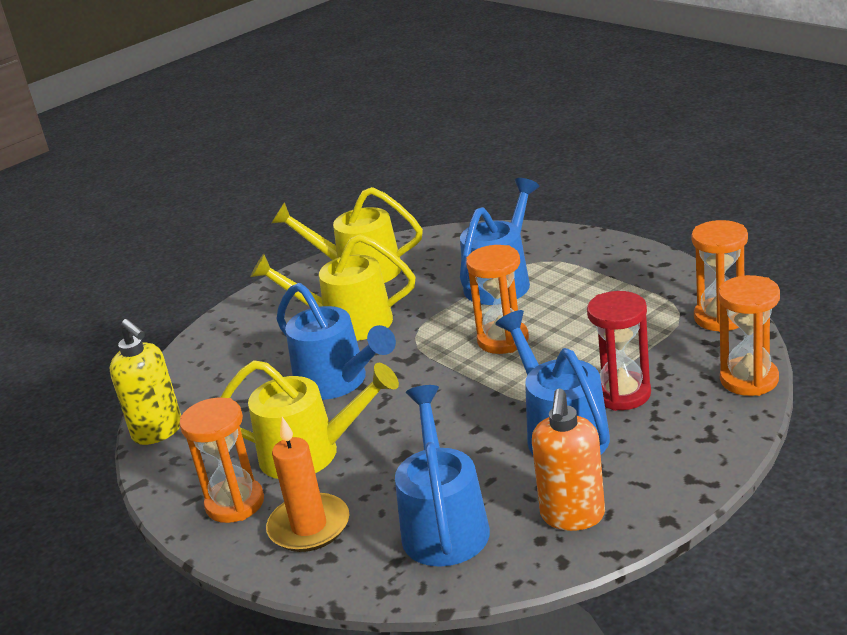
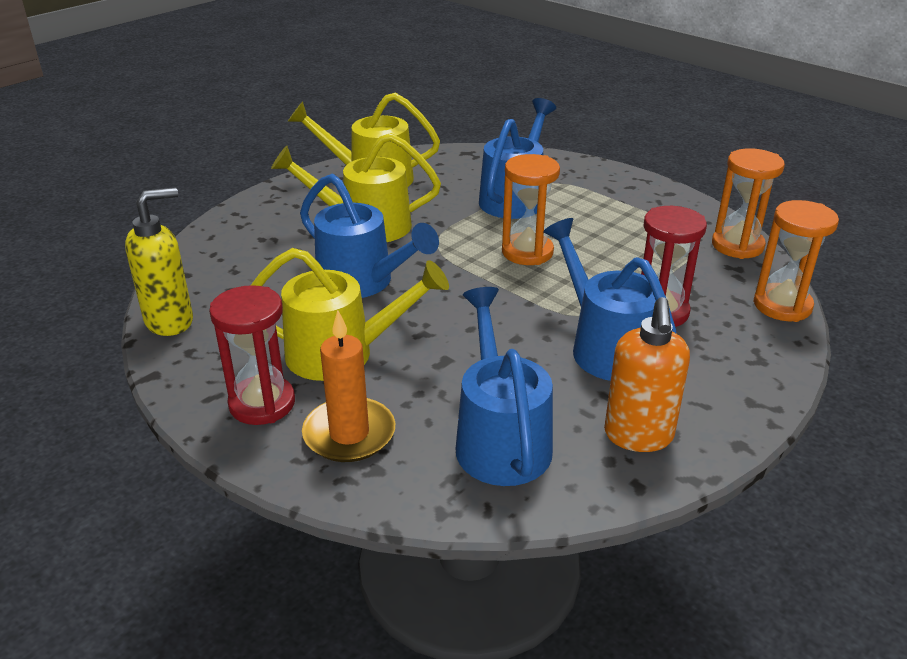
camera: 10 degrees left, 5 degrees up
(158, 431) = (170, 321): yellow soap dispenser -> yellow soap dispenser turned 75 degrees counterclockwise
(235, 503) = (262, 403): orange hourglass -> red hourglass

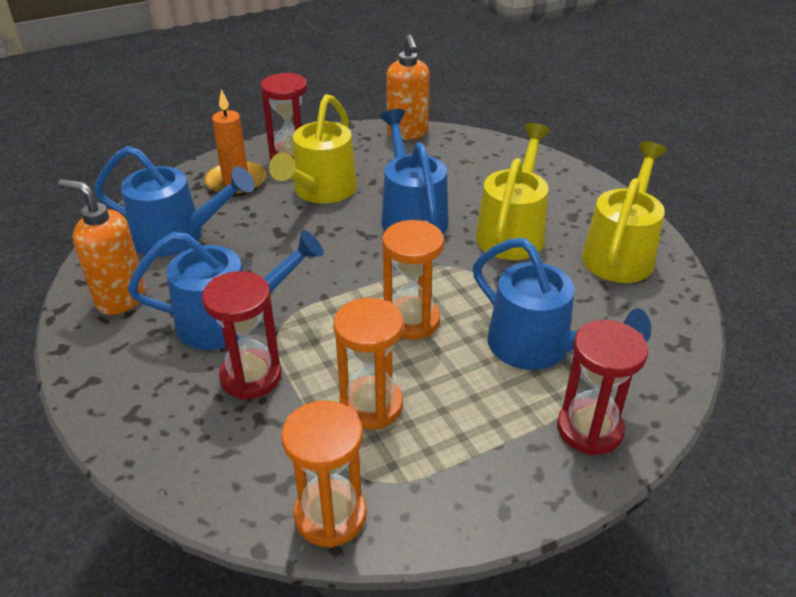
camera: 110 degrees right, 5 degrees up
(170, 321) = (407, 133): yellow soap dispenser -> orange soap dispenser
(363, 283) = (411, 215): blue watering can -> blue watering can turned 105 degrees clockwise
(578, 175) = (589, 429): none -> red hourglass
(782, 306) = (189, 486): orange hourglass -> orange hourglass (371, 405)

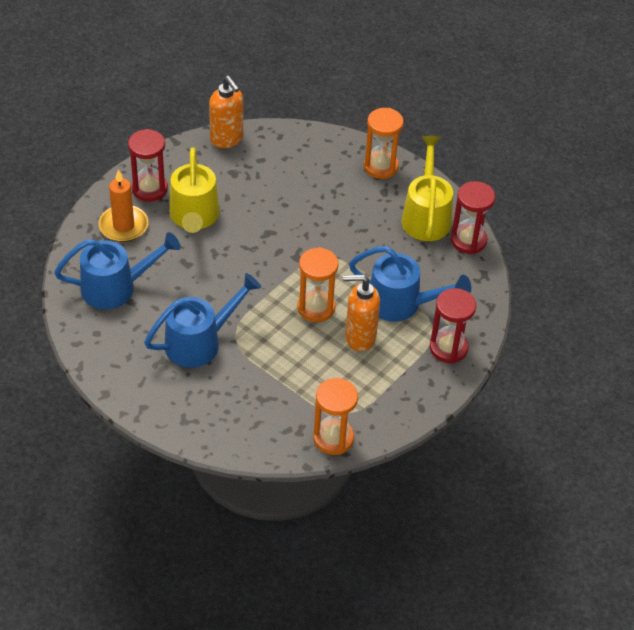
camera: 25 degrees left, 10 degrees up
(120, 299) = (115, 348): orange soap dispenser -> orange soap dispenser (359, 337)
(251, 377) = (239, 375): red hourglass -> red hourglass (468, 240)
(371, 405) = (321, 371): orange hourglass -> orange hourglass (381, 166)
(411, 215) = (272, 221): blue watering can -> none
(512, 231) = (348, 217): yellow watering can -> none

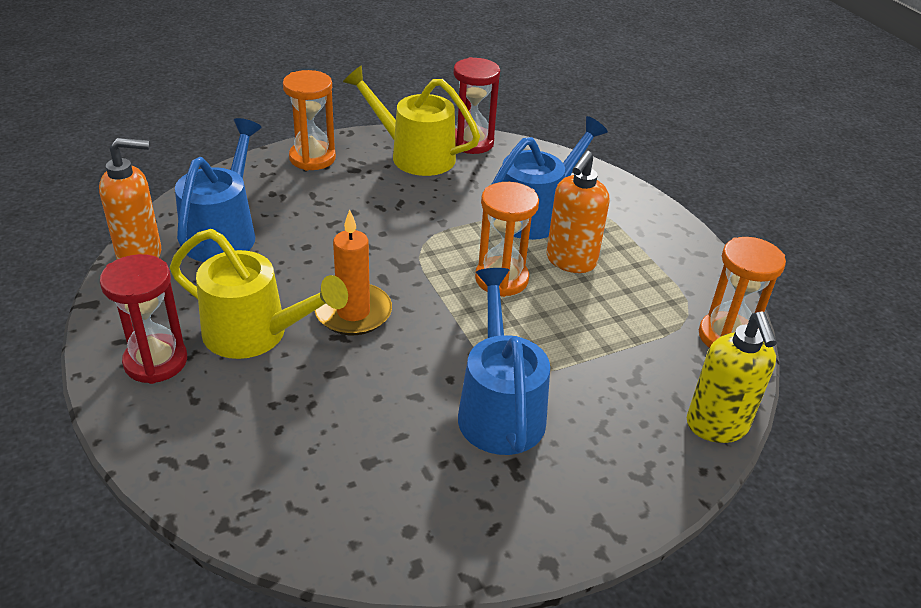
camera: 65 degrees left, 10 degrees down
(117, 287) = (327, 469): blue watering can -> blue watering can (223, 232)
(123, 226) = (204, 417): orange candle -> orange candle (353, 312)
(244, 447) = (717, 426): none -> yellow soap dispenser
(448, 348) = (620, 205): red hourglass -> none

